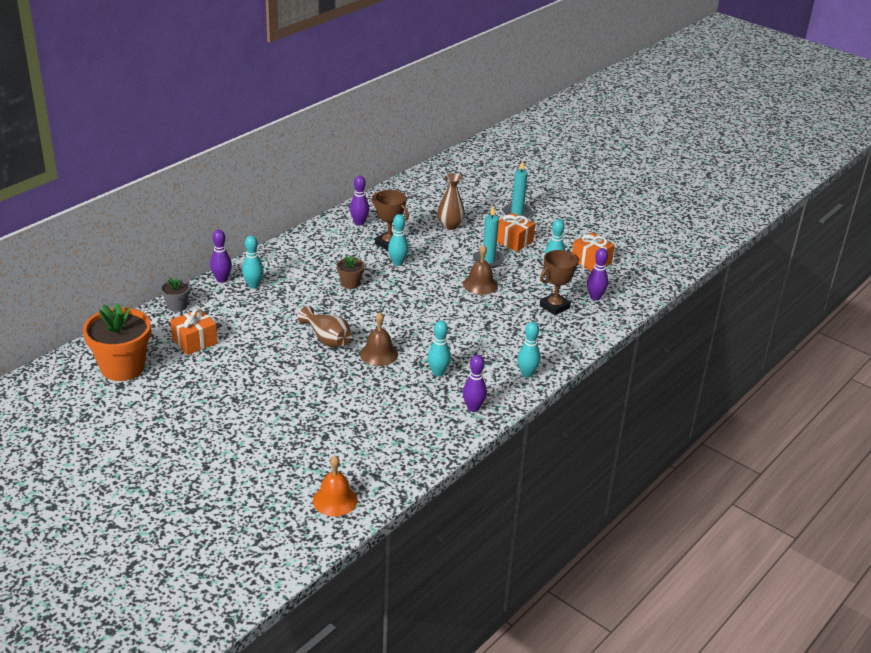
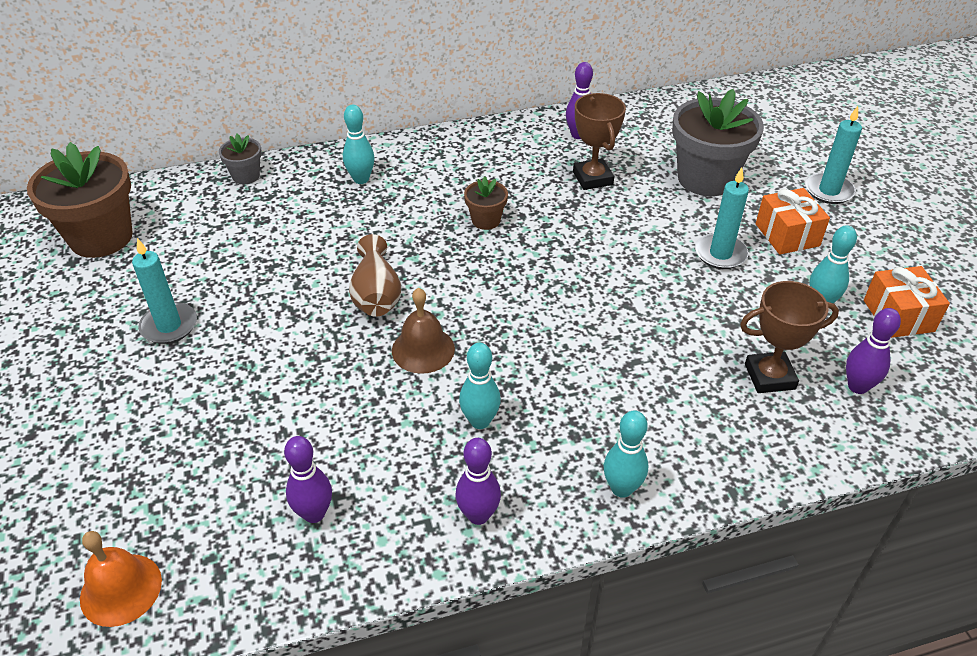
camera: 35 degrees right, 10 degrees up
(122, 367) = (101, 237): orange flower pot -> brown flower pot
(195, 341) = (215, 233): orange gift -> none
(222, 279) = (332, 158): purple bowling pin -> purple bowling pin (314, 513)
(224, 393) = (169, 326): none -> turquoise candle
(397, 263) = (579, 211): turquoise bowling pin -> none
(450, 225) = (706, 179): brown vase -> grey flower pot
(480, 284) = (674, 290): brown bell -> none

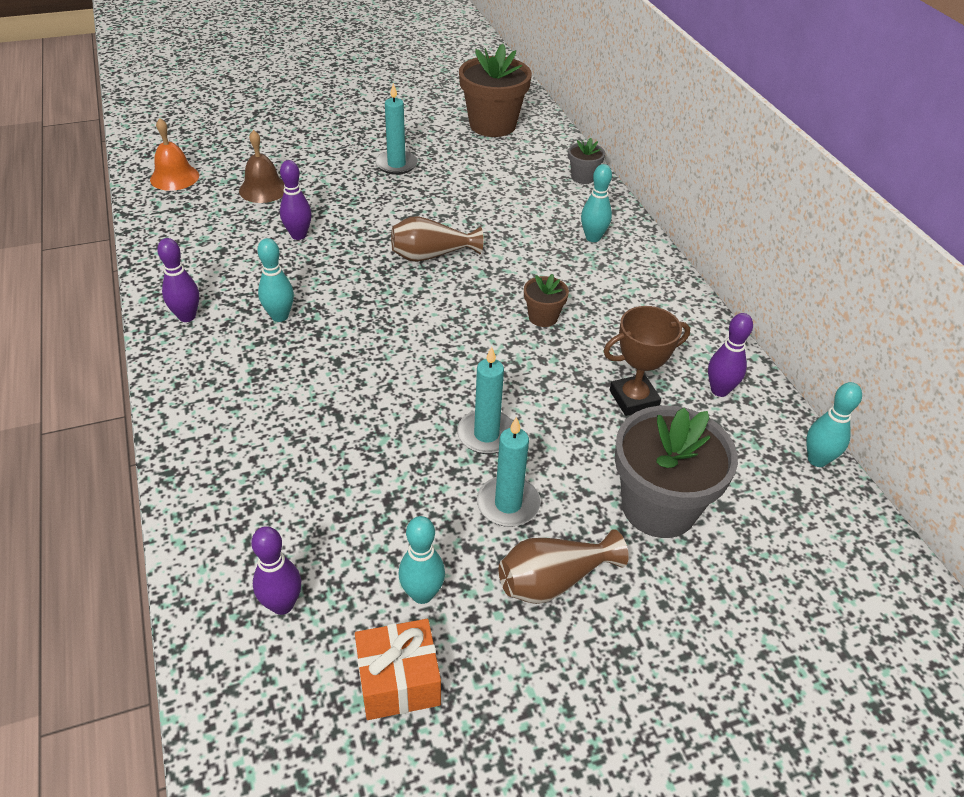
camera: 85 degrees right, 0 degrees up
(314, 513) = (210, 241): purple bowling pin -> purple bowling pin (298, 235)
(423, 349) = (364, 283): brown bell -> brown bell (263, 189)
(621, 488) = (191, 397): turquoise bowling pin -> turquoise bowling pin (817, 460)
(769, 376) = (307, 522): brown trophy -> none
(787, 235) = (553, 580): orange gift -> brown vase
(829, 191) = (664, 652): turquoise candle -> turquoise candle (486, 434)

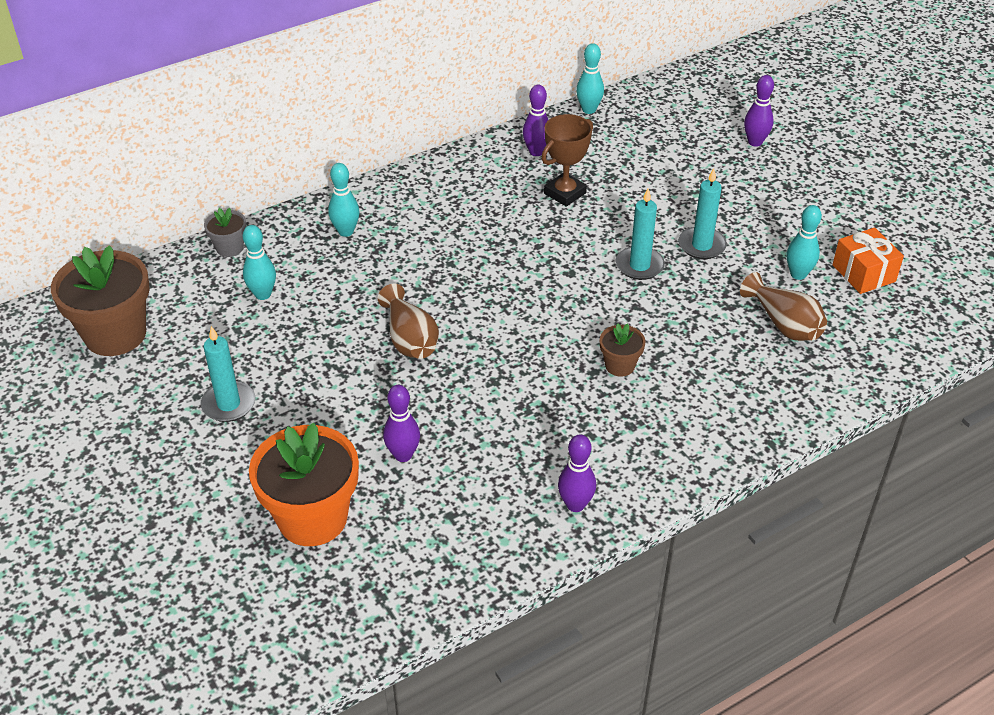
camera: 100 degrees left, 0 degrees up
(174, 177) = (302, 626): orange bell -> none
(263, 189) = (312, 518): brown bell -> orange flower pot
(280, 316) = (547, 430): turquoise bowling pin -> turquoise bowling pin (263, 294)
(282, 604) = (846, 339): purple bowling pin -> purple bowling pin (755, 142)
(543, 317) = (481, 251): brown flower pot -> brown flower pot (620, 365)
(553, 580) = (753, 217): brown vase -> brown vase (784, 324)
(633, 399) = (565, 193): brown trophy -> brown trophy turned 75 degrees clockwise
(659, 507) = (667, 176): grey flower pot -> none

